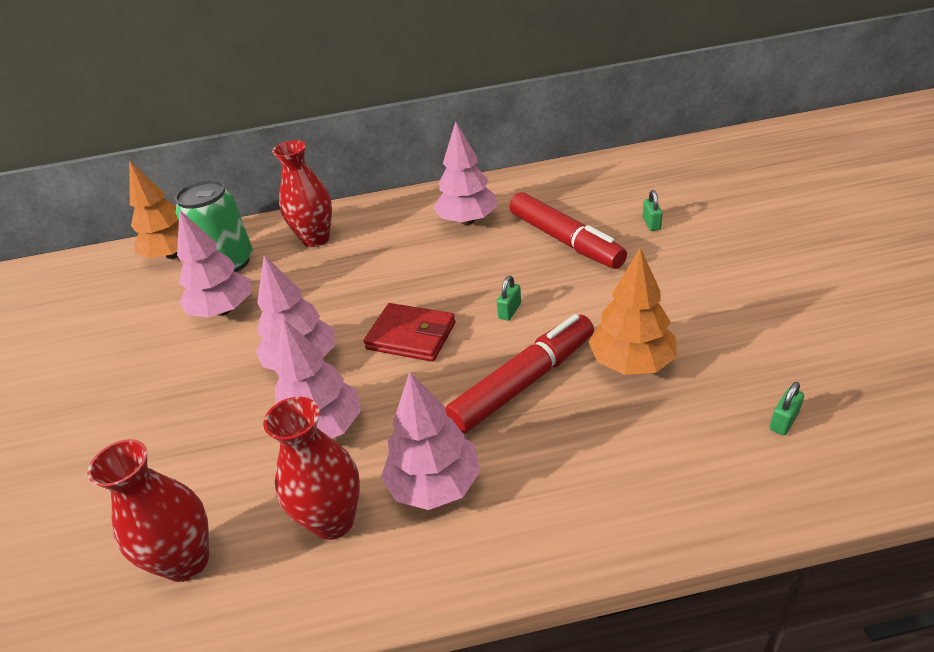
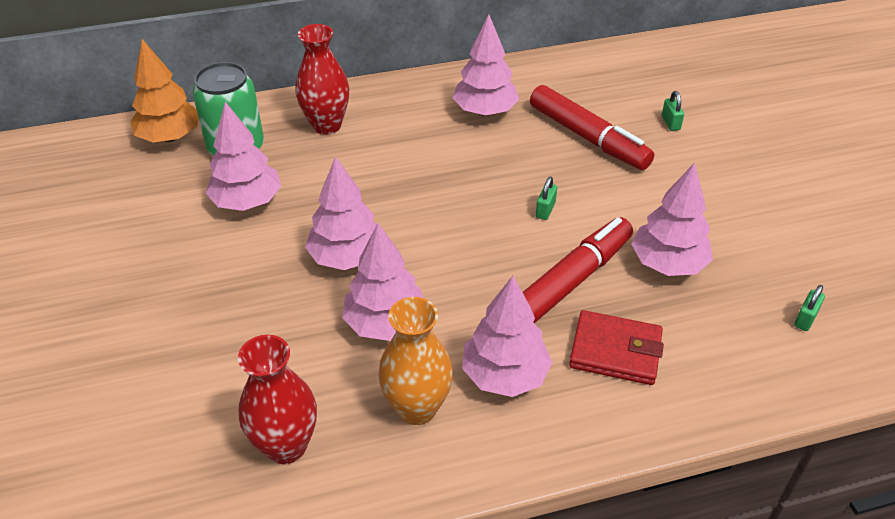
camera: 10 degrees left, 5 degrees up
(333, 520) = (417, 408): red vase -> orange vase
(411, 336) = (452, 234): red wallet -> red wallet (615, 351)
(631, 363) = (667, 264): orange tree -> pink tree

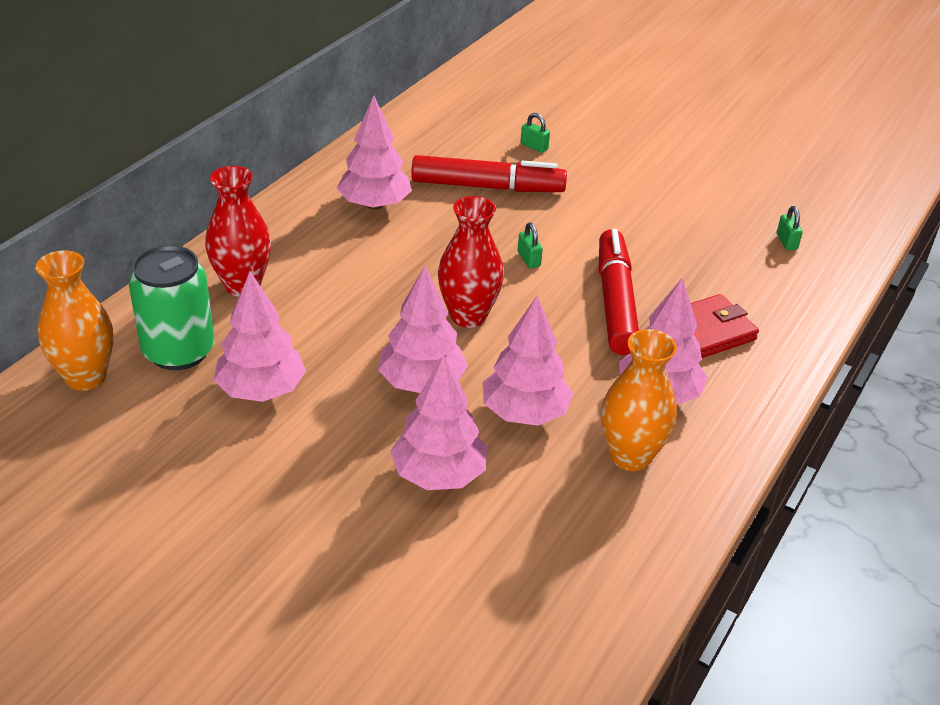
camera: 45 degrees left, 5 degrees down
(170, 137) = (85, 377): orange tree -> orange vase
(286, 446) = (575, 548): red vase -> red vase (468, 316)
(667, 264) = (662, 252): pink tree -> pink tree (438, 475)

